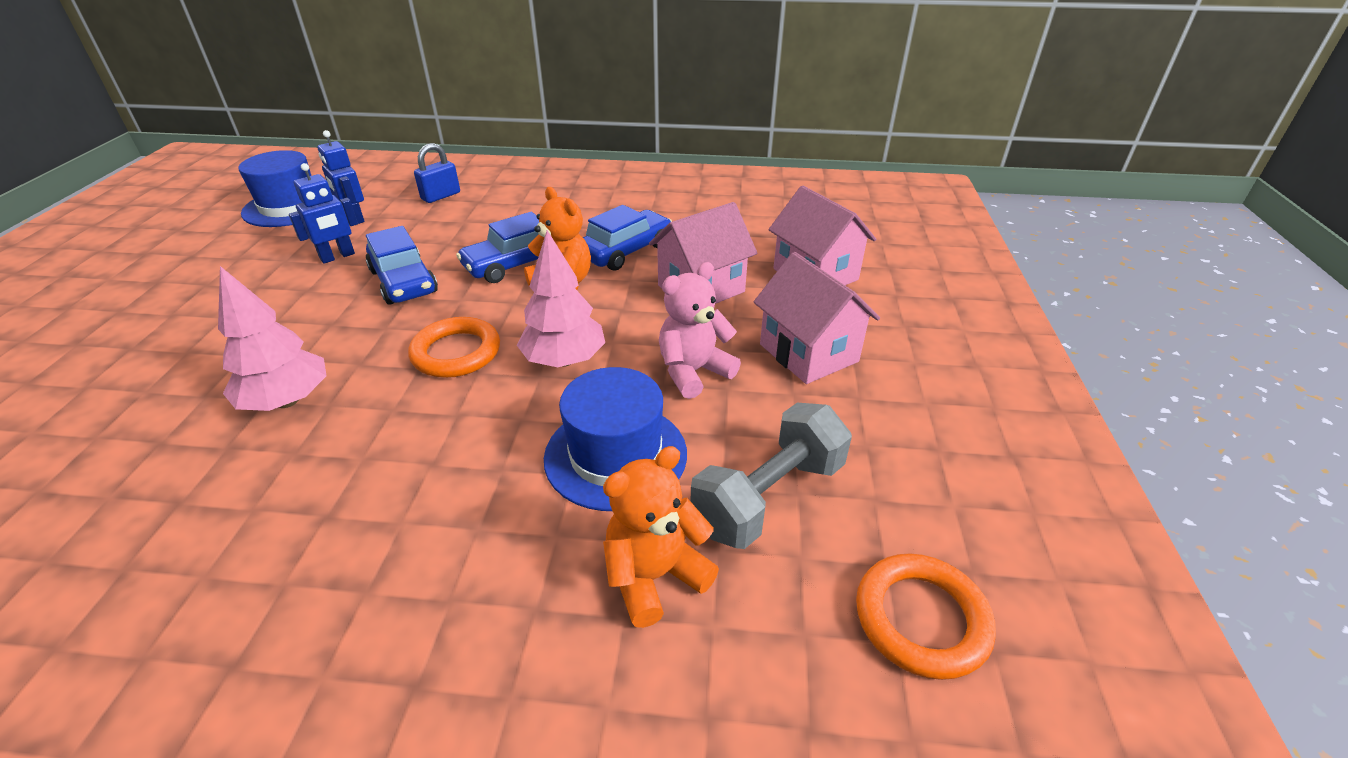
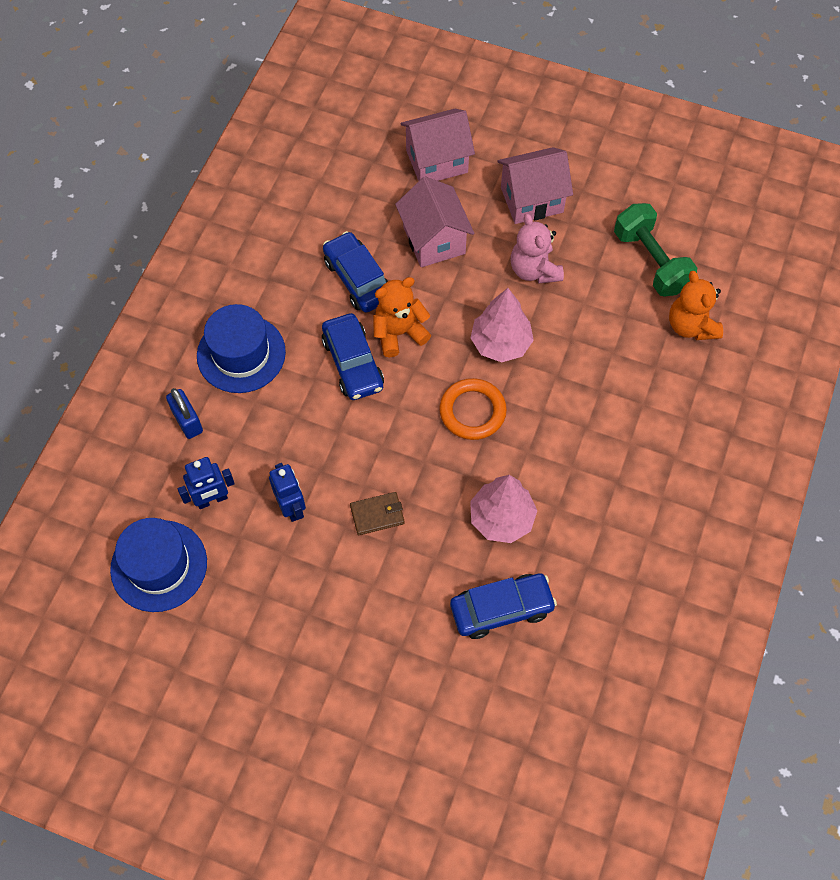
camera: 75 degrees left, 25 degrees up
(316, 307) = (377, 514): none -> brown wallet
(404, 282) = (356, 450): blue car -> blue car (501, 609)
(615, 455) = (602, 328): blue hat -> blue hat (241, 354)
(768, 497) = (650, 261): grey dumbbell -> green dumbbell
(921, 619) = (735, 226): orange ring -> none

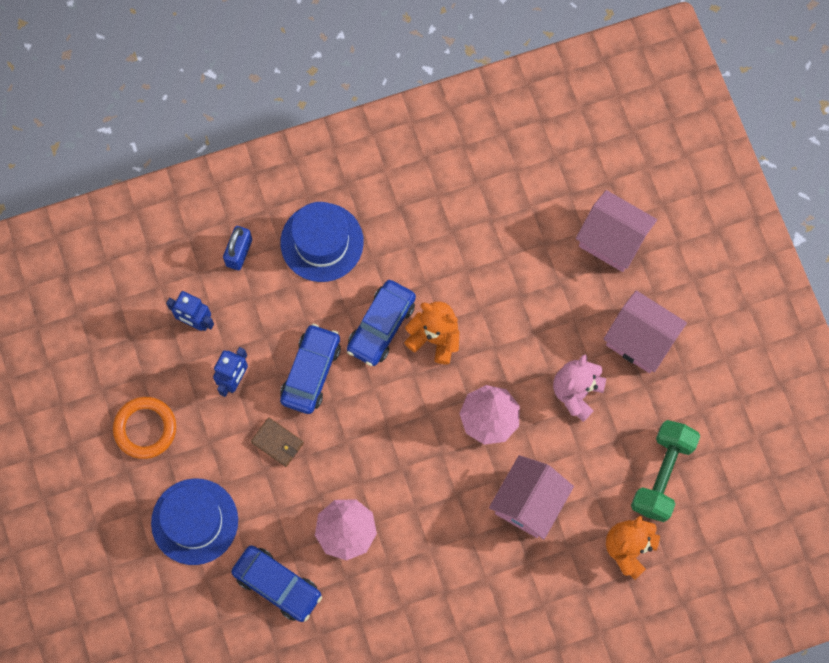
camera: 50 degrees right, 10 degrees up
(159, 566) = (120, 329): blue hat -> blue hat (194, 521)
(358, 279) = (454, 270): blue car -> blue car (311, 372)
(434, 240) = (537, 297): pink house -> pink house (528, 503)
(472, 411) = (414, 443): orange ring -> orange ring (145, 428)

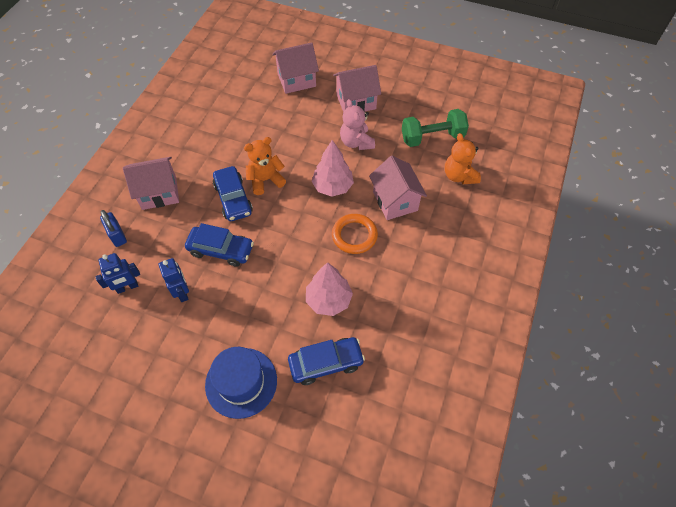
camera: 50 degrees left, 15 degrees down
(145, 428) = (156, 366): orange ring -> orange ring (354, 235)
(277, 442) = (242, 297): brown wallet -> none
(311, 372) = (221, 250): blue car -> blue car turned 135 degrees clockwise
(322, 242) = (159, 193): blue hat -> pink house
(662, 474) = (432, 137): green dumbbell -> green dumbbell turned 75 degrees counterclockwise

